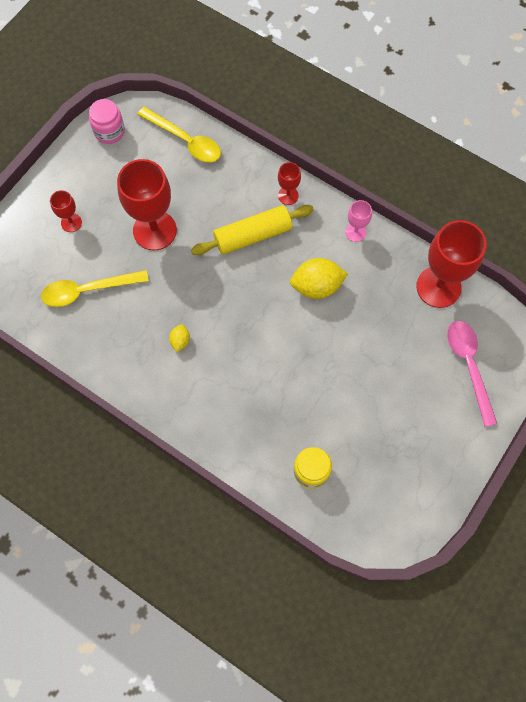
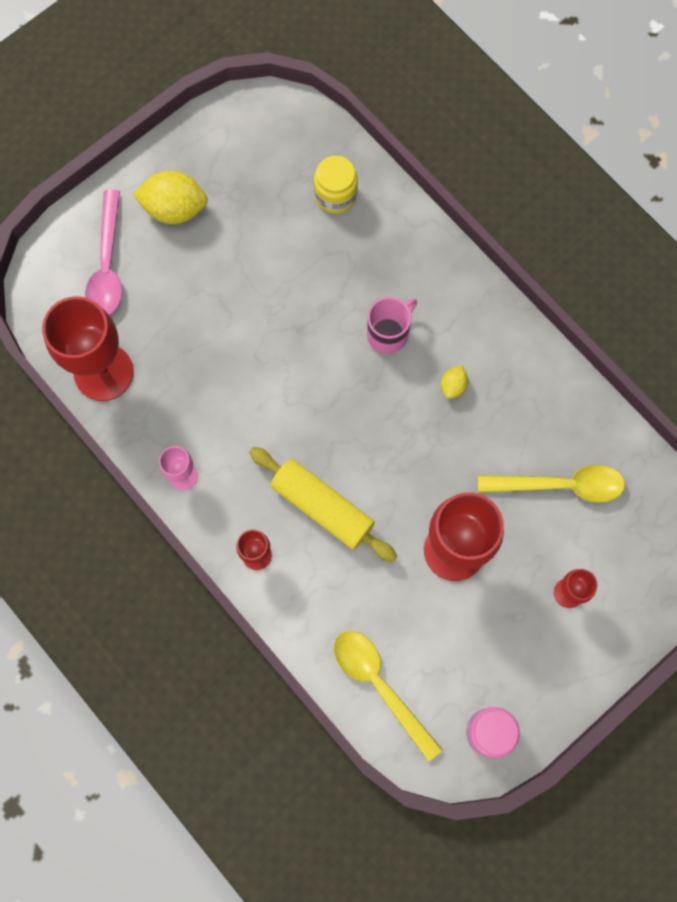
camera: 165 degrees left, 5 degrees up
(238, 368) = (388, 333): none -> pink mug
(253, 235) = (322, 507): yellow rolling pin -> yellow rolling pin turned 45 degrees clockwise
(317, 286) = (259, 413): yellow lemon -> yellow lemon (174, 209)

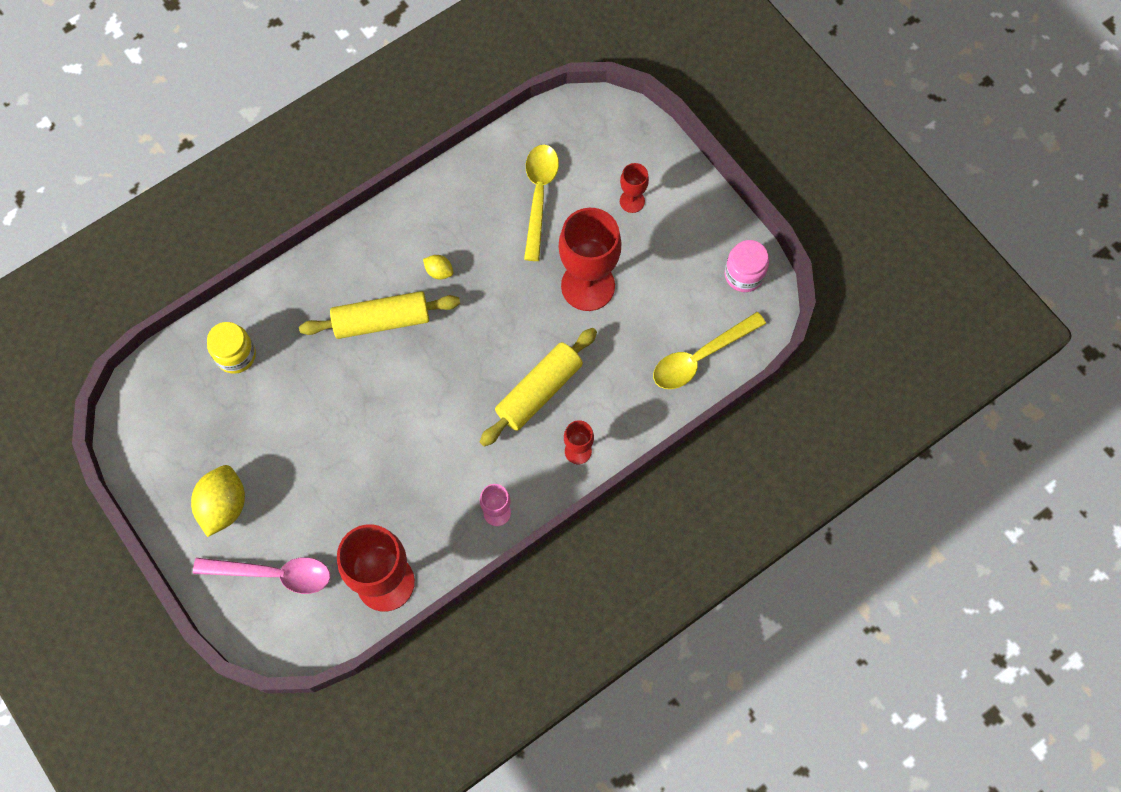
camera: 85 degrees left, 5 degrees down
(388, 333) = (381, 321): pink mug -> yellow rolling pin

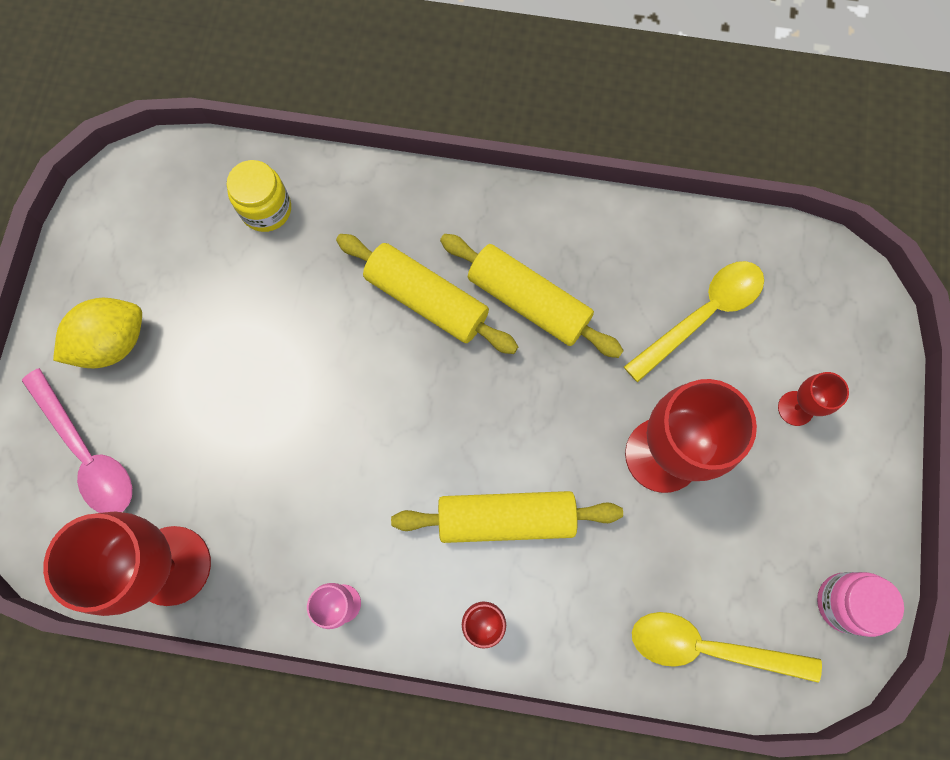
camera: 45 degrees right, 5 degrees up
(439, 271) = (528, 301): yellow lemon -> yellow rolling pin

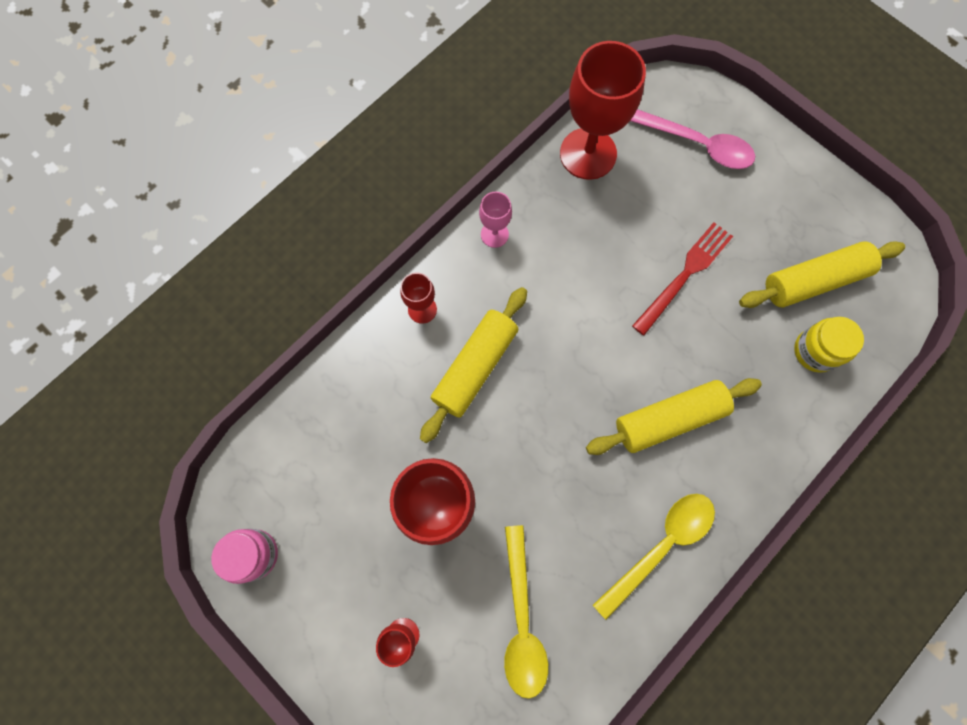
camera: 125 degrees right, 0 degrees up
(87, 452) = (696, 144): pink spoon -> pink spoon turned 150 degrees counterclockwise
(113, 342) = (767, 196): yellow lemon -> none
(261, 372) = (685, 275): none -> red fork
(528, 301) = (620, 492): yellow rolling pin -> yellow rolling pin (814, 280)
(708, 647) = (299, 438): yellow spoon -> yellow spoon (660, 546)

